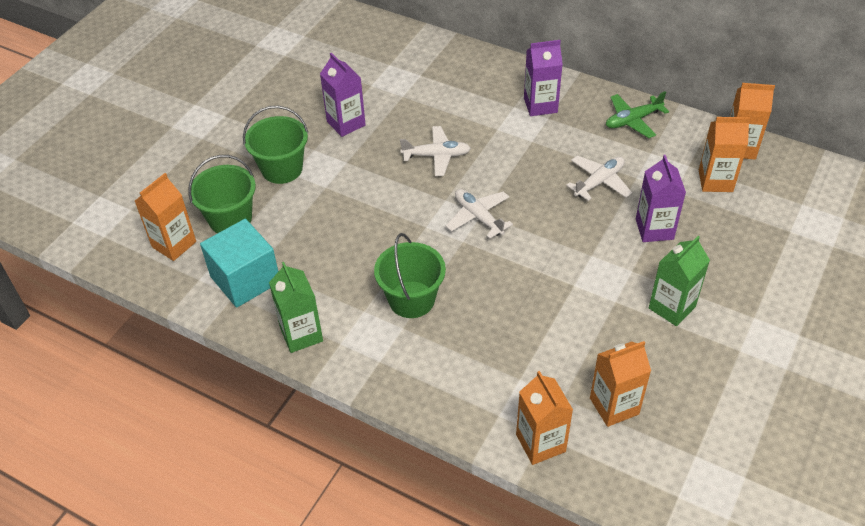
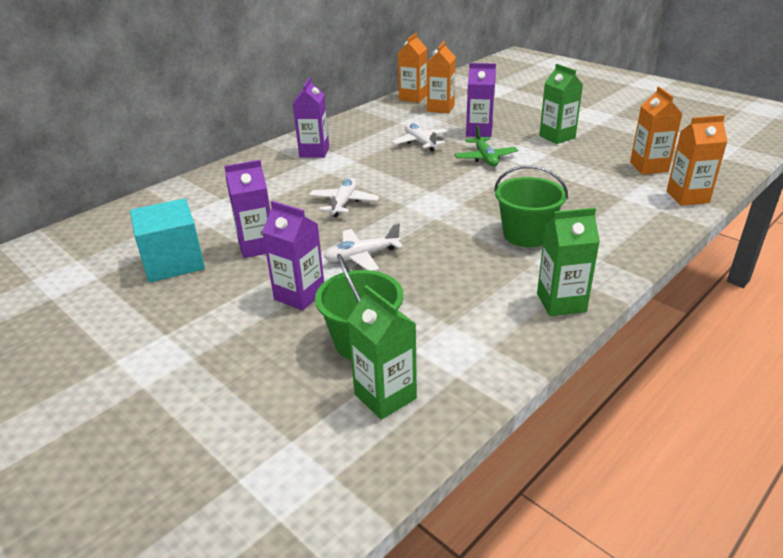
camera: 75 degrees left, 15 degrees down
(174, 244) = (385, 396): orange carton -> green carton
(245, 279) = (469, 337): turquoise cube -> turquoise cube (173, 262)
(282, 169) = (299, 295): green bucket -> purple carton
(478, 217) = (435, 193): white plane -> white plane (362, 256)
(633, 120) = (360, 123): green plane -> green plane (485, 158)

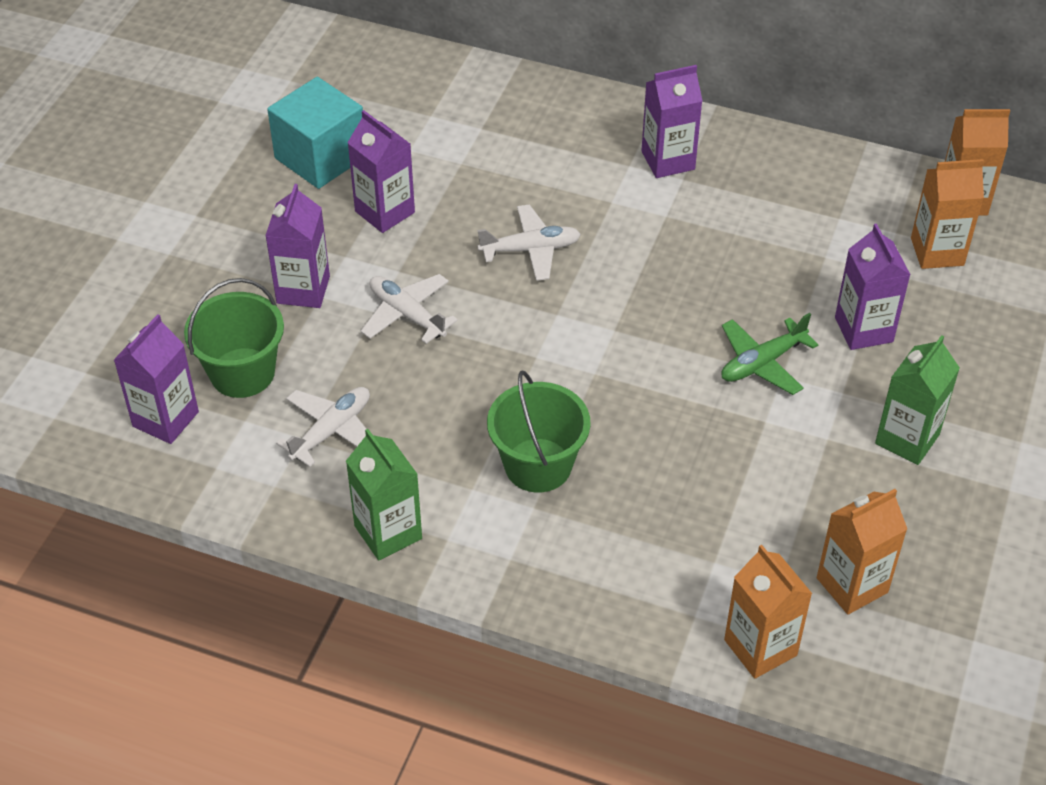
camera: 65 degrees right, 15 degrees up
(385, 396) = (165, 419): green carton -> purple carton
(420, 143) = (773, 268): white plane -> white plane (331, 431)

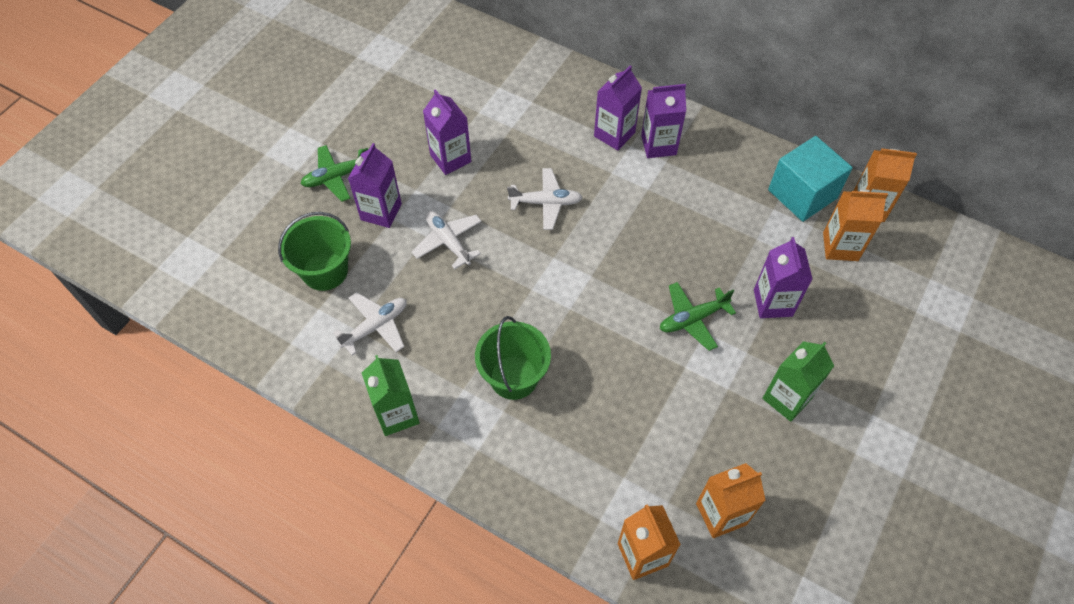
camera: 10 degrees right, 10 degrees up
(165, 419) = (265, 299): purple carton -> purple carton (614, 134)
(229, 255) = (336, 177): none -> green plane
(320, 157) = (416, 109): turquoise cube -> turquoise cube (802, 194)

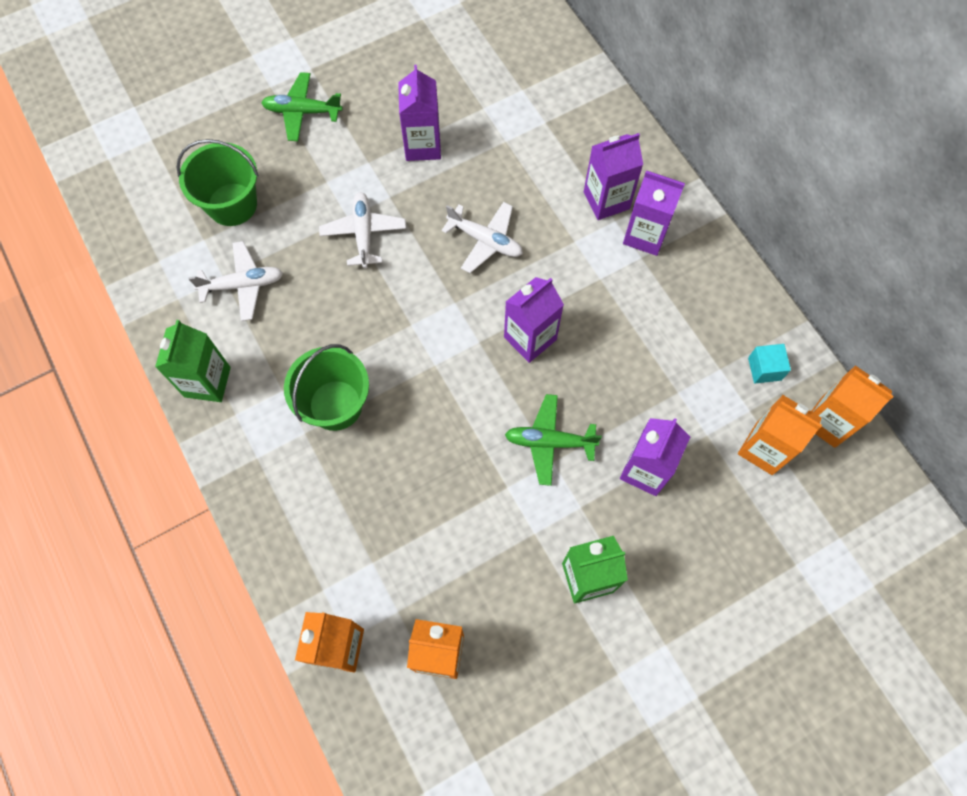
camera: 30 degrees right, 10 degrees up
(381, 212) = (321, 169): purple carton -> purple carton (530, 338)
(802, 194) = (764, 369): turquoise cube -> turquoise cube, size x0.47

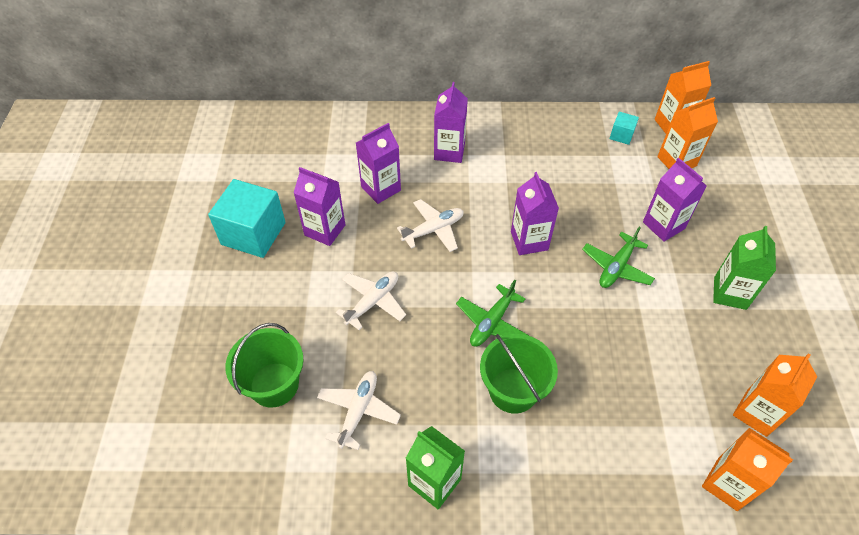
camera: 60 degrees left, 15 degrees down
(302, 112) = (228, 293): green plane -> green plane (492, 322)
(363, 233) = (373, 302): white plane -> white plane turned 105 degrees clockwise
(380, 89) = (253, 233): none -> turquoise cube
(645, 235) = (490, 145): purple carton -> purple carton (381, 188)

